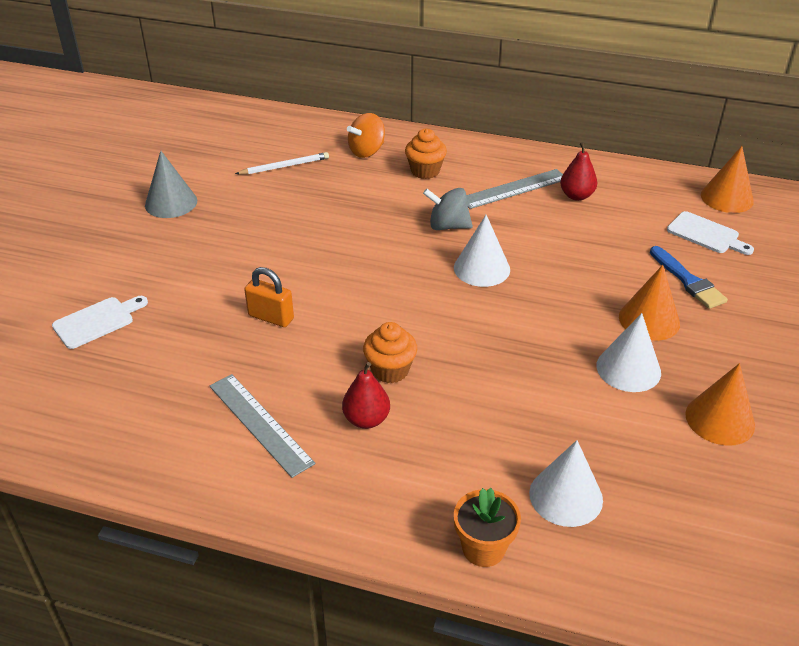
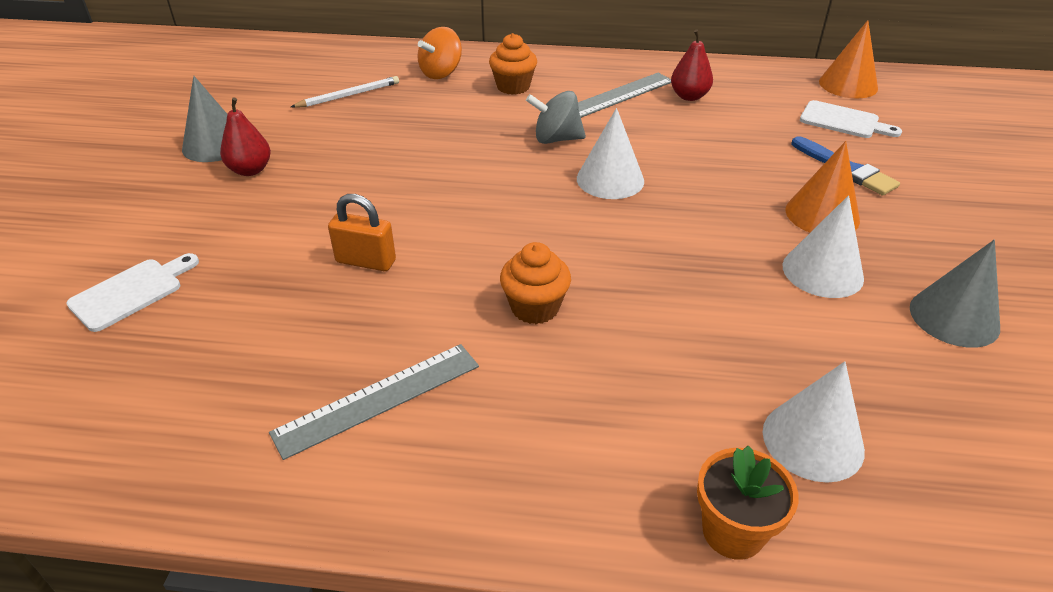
camera: 10 degrees left, 0 degrees up
(260, 423) = (378, 399): grey ruler -> grey ruler turned 75 degrees counterclockwise
(366, 419) = (521, 374): red pear -> red pear (250, 170)
(720, 419) = (954, 317): orange cone -> grey cone

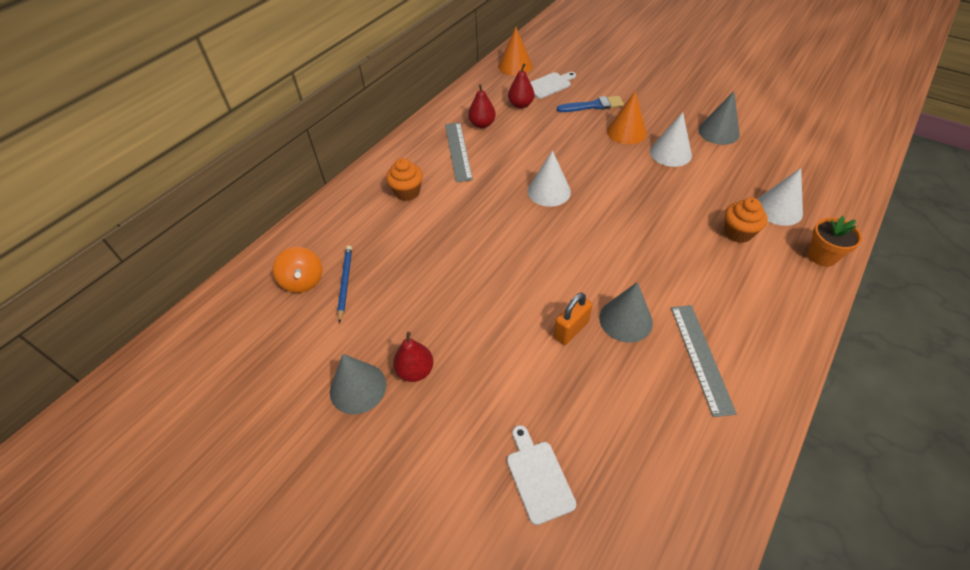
camera: 60 degrees left, 10 degrees up
(348, 95) = (345, 283): white pencil -> blue pencil
(410, 305) = (625, 320): none -> grey cone
(441, 73) = (355, 221): orange spinning top -> orange spinning top (303, 281)
(535, 308) = (652, 266): orange cupcake -> orange cupcake (738, 233)
(556, 139) = (489, 196): grey spinning top -> none
(766, 111) = (521, 105): none -> red pear

